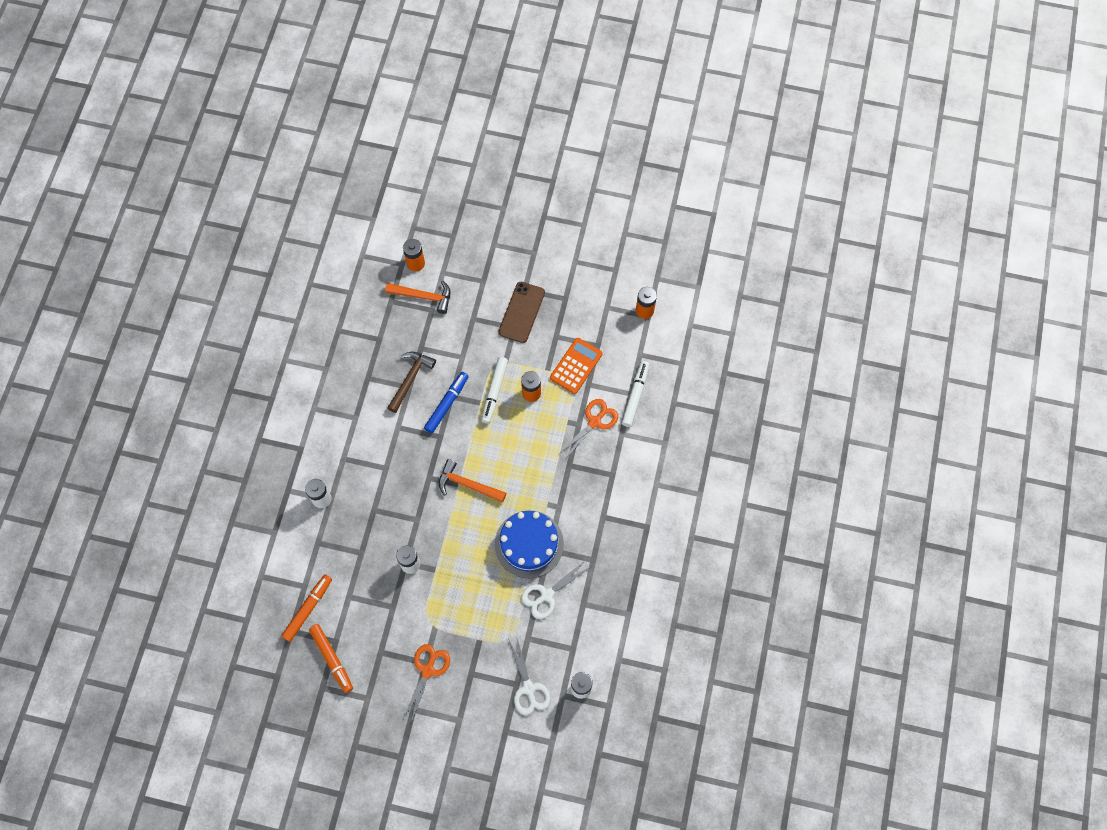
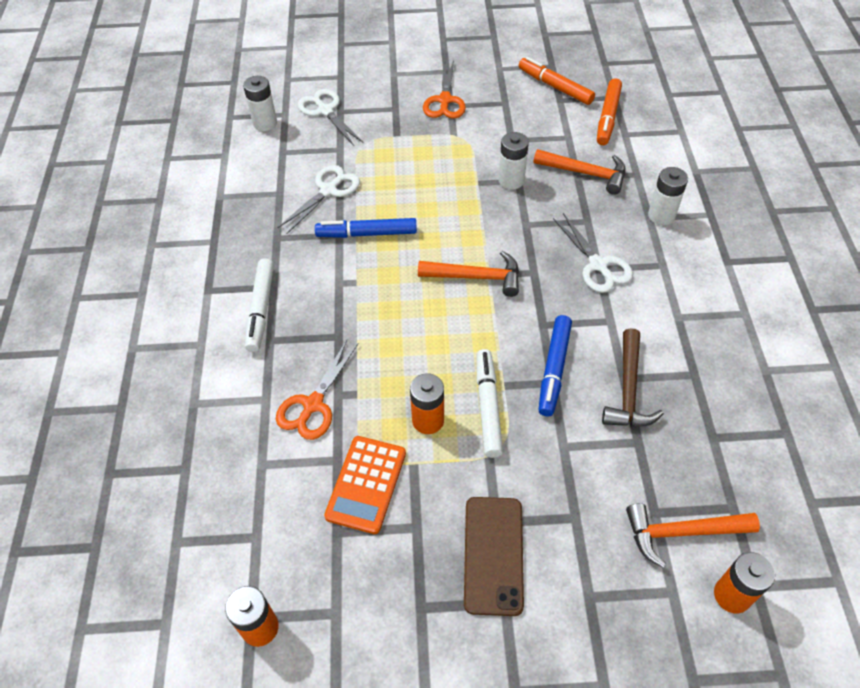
camera: 165 degrees right, 15 degrees down
(353, 554) = (586, 173): none -> orange hammer
(385, 470) = (598, 265): none -> white scissors
(529, 544) = (367, 234): blue cake -> blue marker
(635, 396) = (253, 462): white marker -> white marker (261, 308)

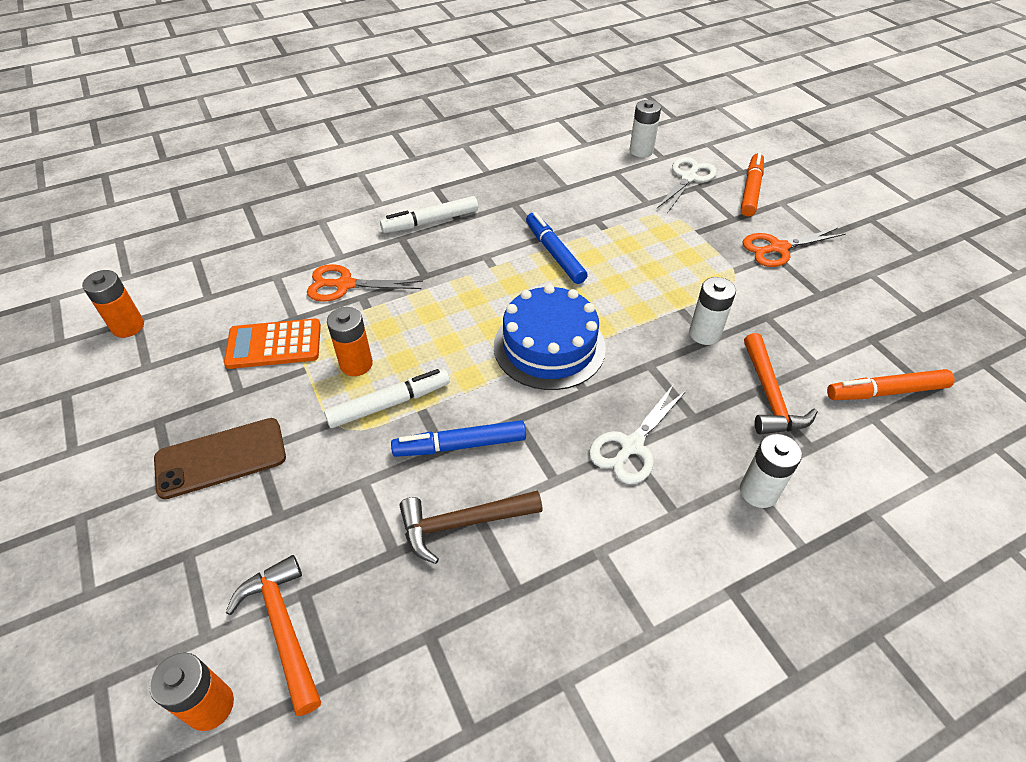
camera: 65 degrees right, 5 degrees down
(328, 191) = (589, 213): white scissors -> none
(476, 277) = (549, 346): orange hammer -> blue cake
(555, 87) = (890, 329): orange marker -> orange marker (750, 190)

